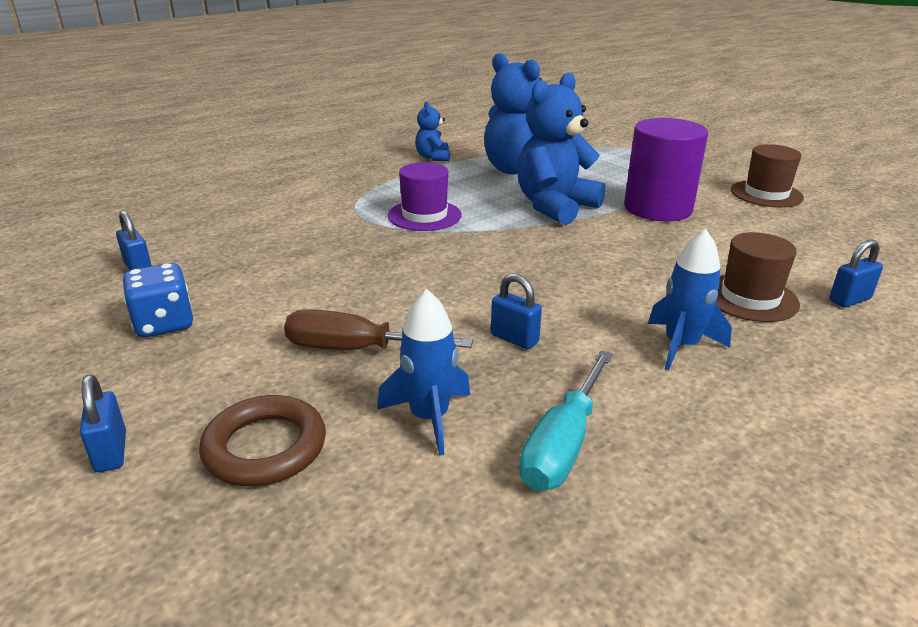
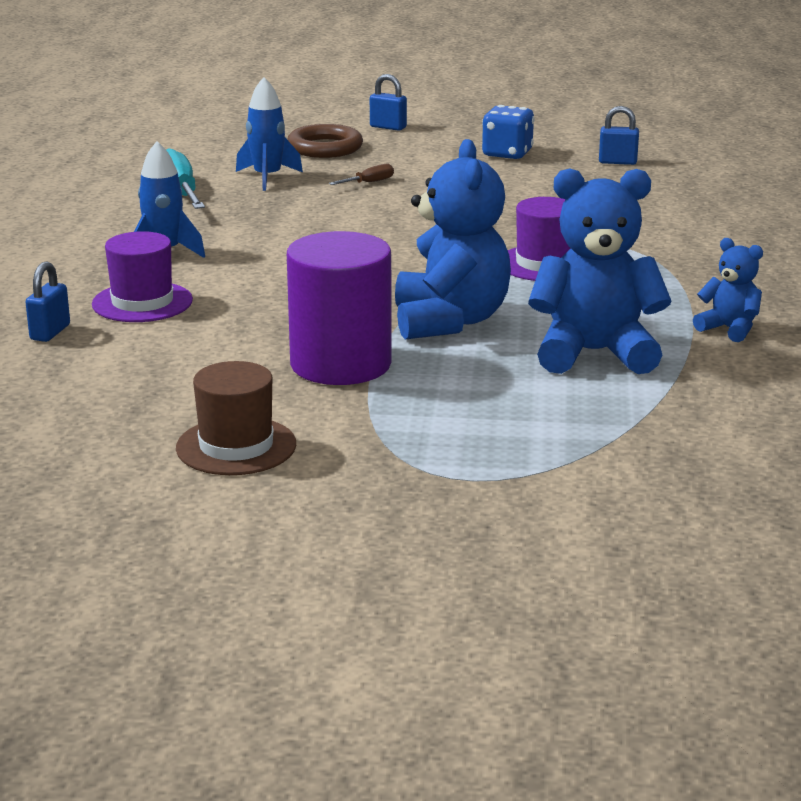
camera: 135 degrees right, 5 degrees down
(356, 349) = (369, 183): brown screwdriver -> brown screwdriver, size x0.50
(514, 339) = (284, 218): blue padlock -> none
(750, 298) = (142, 302): brown hat -> purple hat

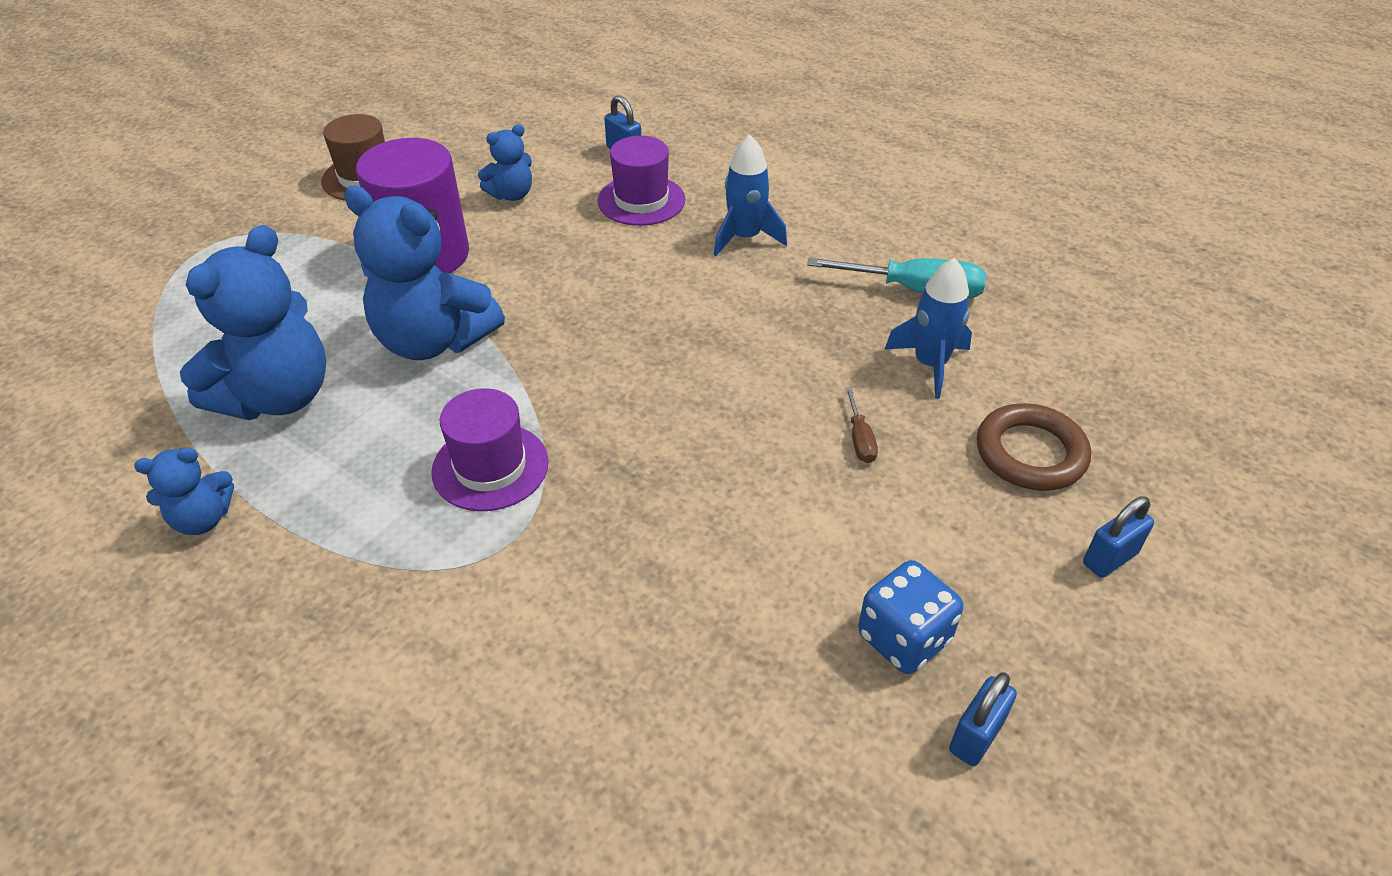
camera: 120 degrees right, 20 degrees up
(191, 359) = (511, 194): none -> blue teddy bear
(617, 162) = (783, 767): blue padlock -> blue padlock (976, 736)

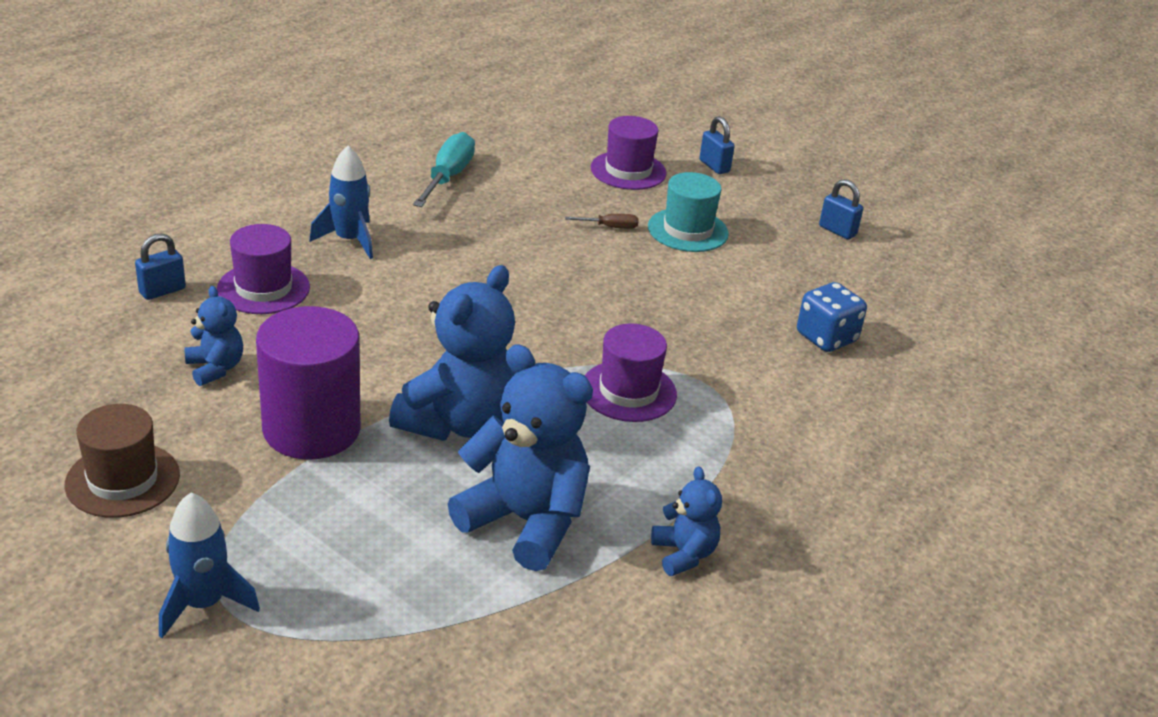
camera: 90 degrees left, 10 degrees down
(887, 523) = (688, 230): none -> turquoise hat
(903, 638) = (776, 240): blue dice -> blue dice (826, 338)
(930, 364) = (536, 187): blue rocket -> blue rocket (203, 604)
(1030, 453) = (628, 171): brown ring -> purple hat

